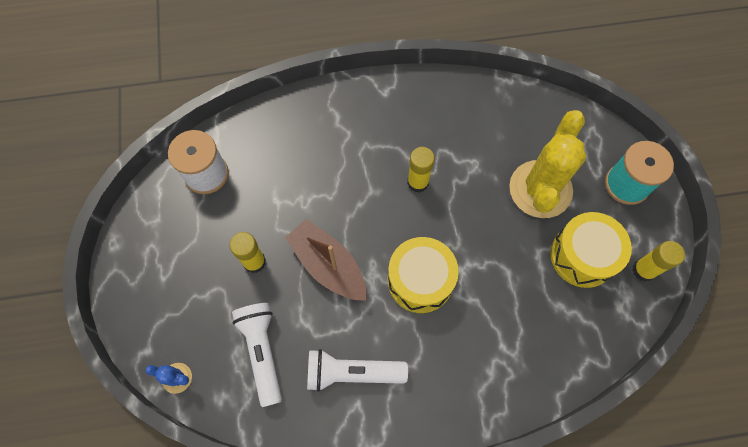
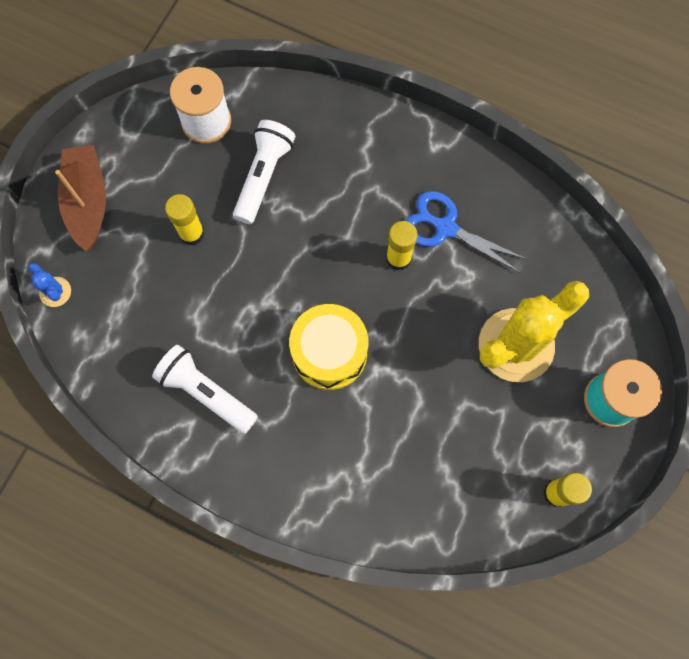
camera: 35 degrees right, 5 degrees up
(262, 352) = (142, 319): white flashlight -> white flashlight (263, 177)
(328, 265) = (255, 281): brown boat -> brown boat (88, 202)
(434, 141) = (446, 228): none -> blue scissors
(582, 256) = (506, 437): yellow drum -> none

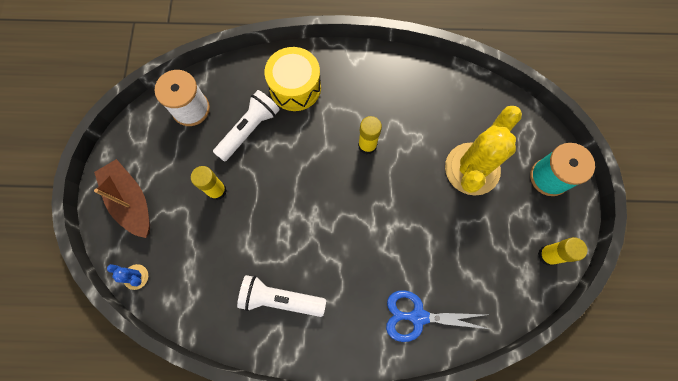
camera: 25 degrees left, 0 degrees up
(263, 177) = (249, 130): white flashlight -> white flashlight turned 45 degrees clockwise
(329, 353) = (352, 230): yellow drum -> yellow drum (295, 87)
(446, 228) = (388, 112): blue scissors -> blue scissors (418, 316)

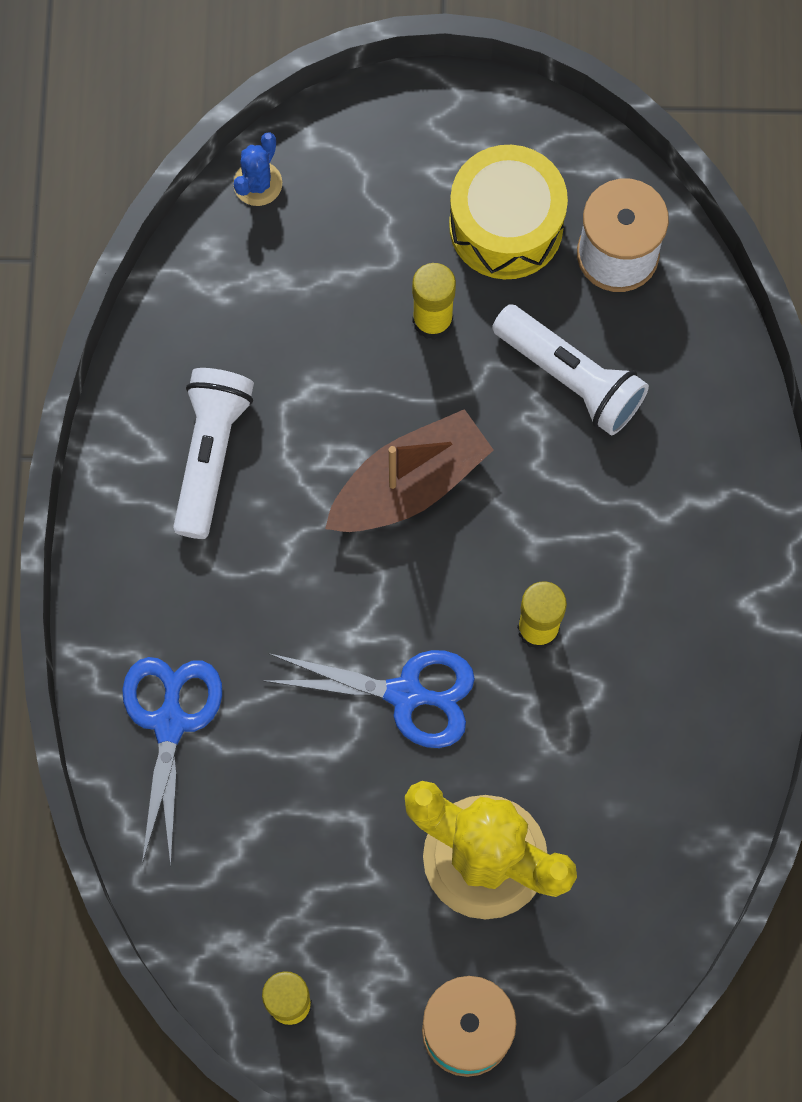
camera: 90 degrees right, 0 degrees up
(131, 201) = (409, 157): brown boat -> brown boat (409, 484)
(295, 87) = (677, 471): yellow drum -> yellow drum (506, 225)
(399, 203) = (405, 694): none -> blue scissors

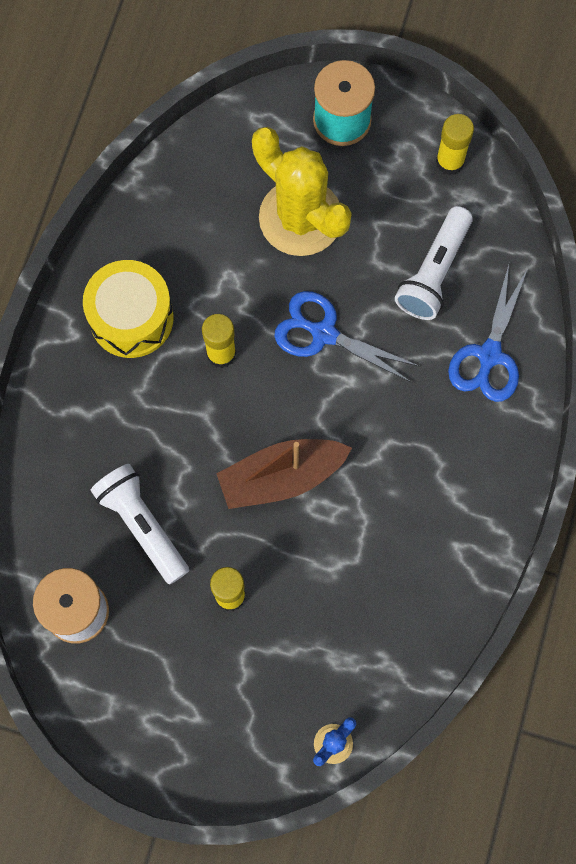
camera: 165 degrees left, 0 degrees up
(210, 455) = (419, 536): white flashlight -> white flashlight (434, 272)
(506, 225) = (153, 657): yellow drum -> yellow drum (131, 318)

